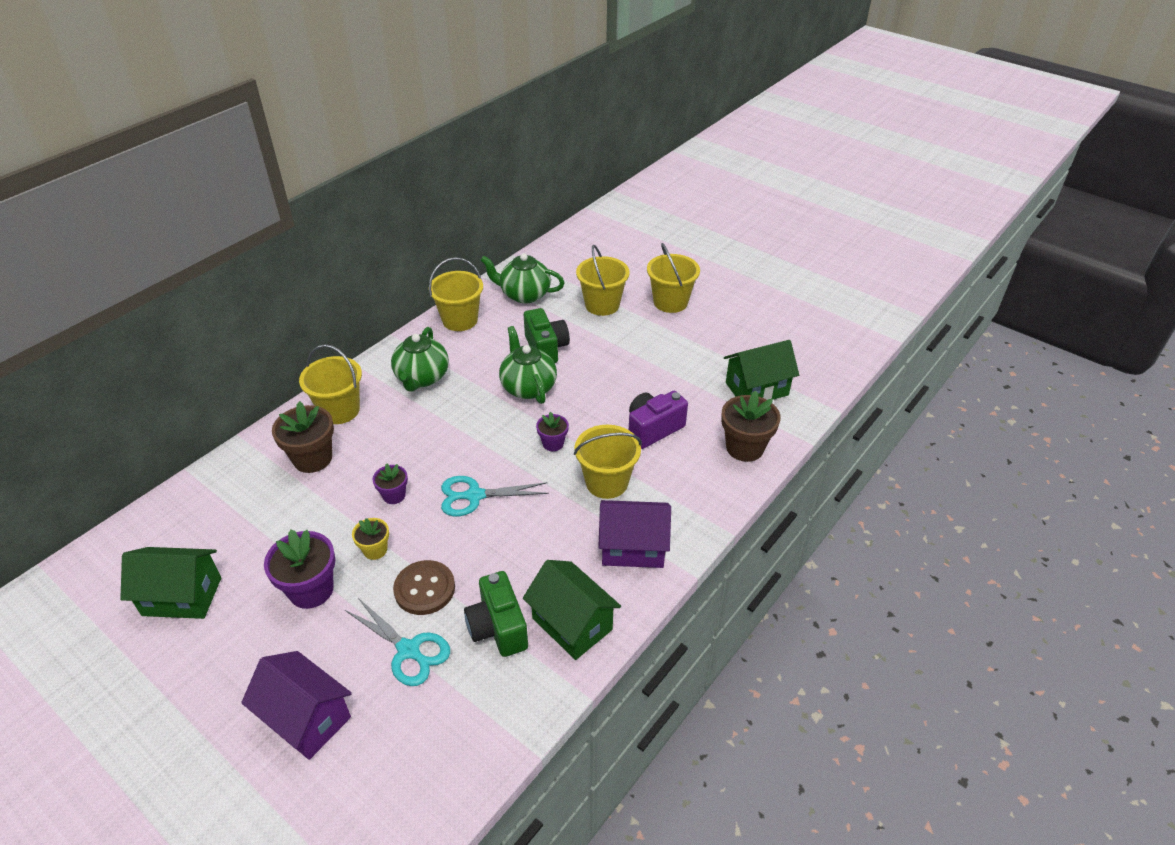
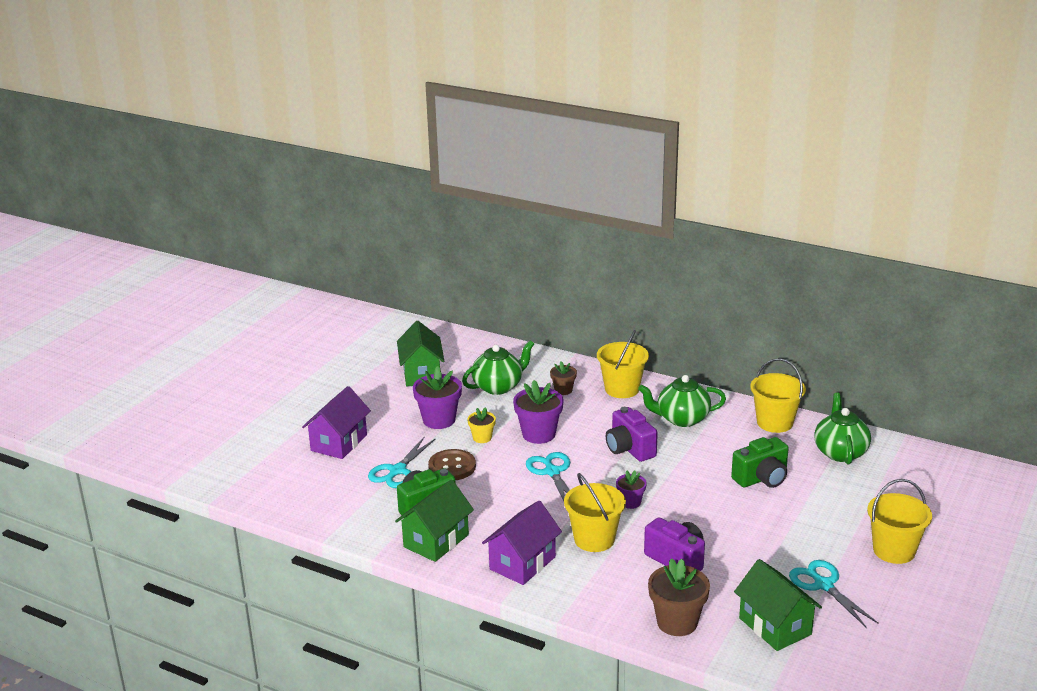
camera: 80 degrees right, 15 degrees down
(312, 458) = (563, 390): brown flower pot -> brown flower pot, size x0.57
(394, 495) = (538, 434): purple flower pot -> purple flower pot, size x1.77
(458, 426) = (629, 449): none -> purple camera
(528, 387) = (699, 477): green teapot -> green teapot (498, 386)
(602, 305) = (856, 503): yellow bucket -> none
(633, 547) = (522, 563): purple house -> purple house turned 45 degrees clockwise
(707, 349) = (823, 585): none -> turquoise scissors

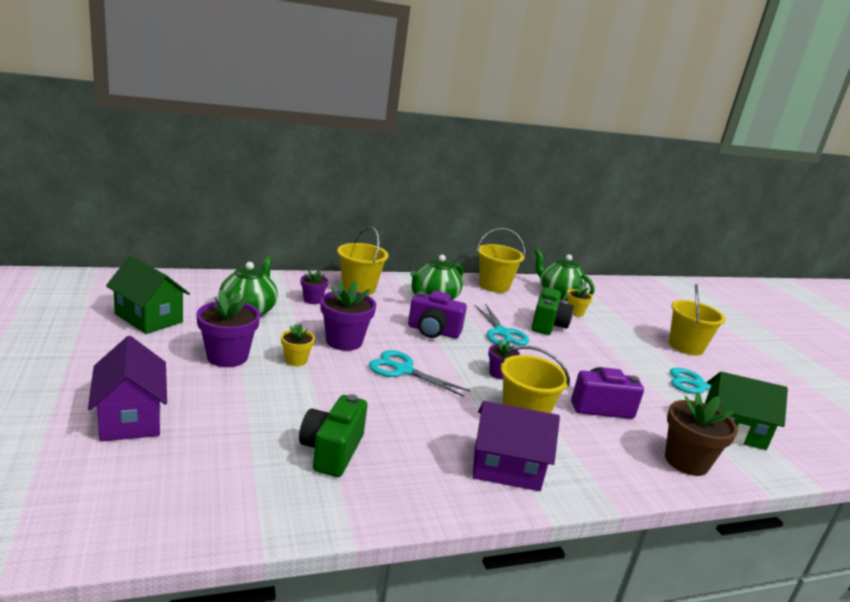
camera: 50 degrees left, 5 degrees down
(397, 471) = (249, 424): turquoise scissors -> turquoise scissors (502, 333)
(436, 541) = (396, 485): green house -> none
(452, 467) = (304, 398): brown button -> none
(522, 563) = (506, 468): purple house -> purple house turned 75 degrees counterclockwise
(563, 390) = (312, 300): brown flower pot -> purple flower pot
(821, 476) = (575, 312): none -> yellow flower pot

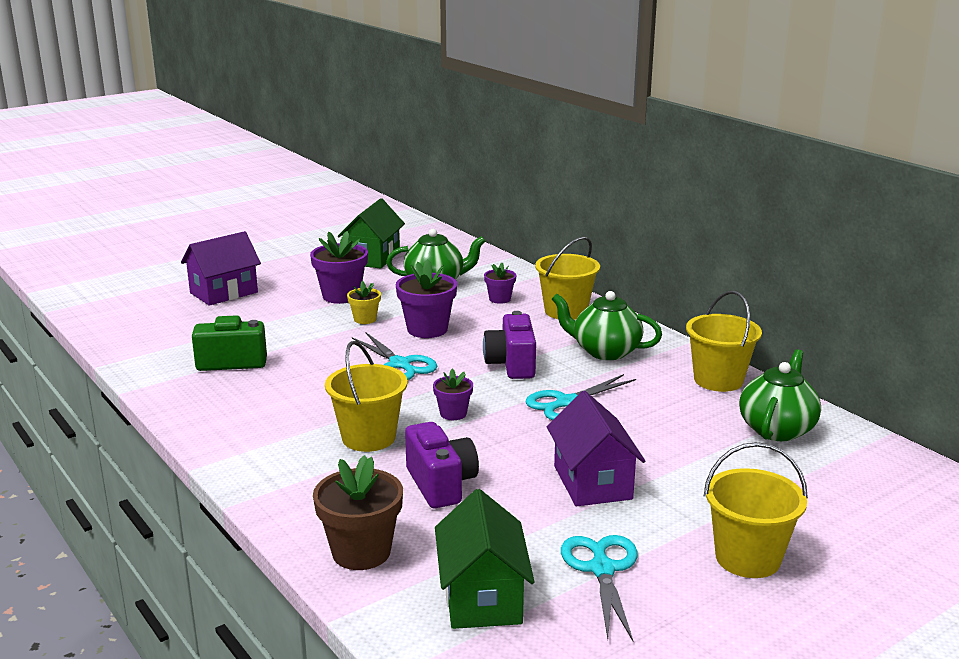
camera: 75 degrees right, 0 degrees up
(403, 370) = (400, 364): turquoise scissors -> turquoise scissors turned 135 degrees clockwise
(506, 468) = (262, 438): purple house -> purple house (592, 482)
(547, 325) = (642, 430): green camera -> none
(575, 312) = (725, 448): yellow flower pot -> none

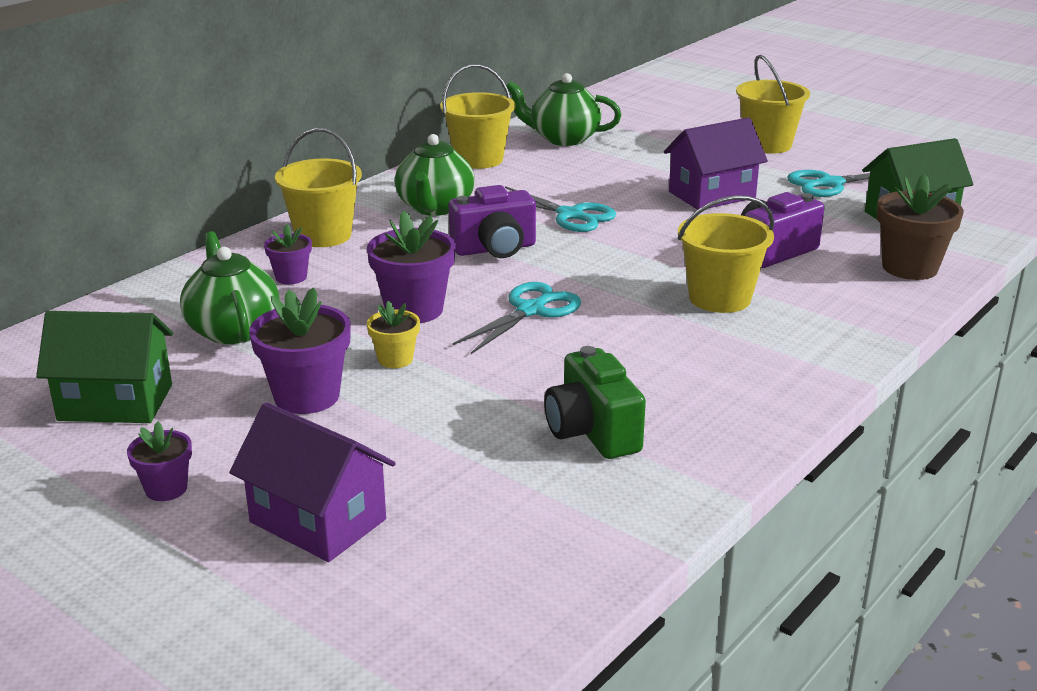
camera: 105 degrees left, 5 degrees up
(453, 413) = (633, 264): purple flower pot -> purple flower pot (166, 489)

